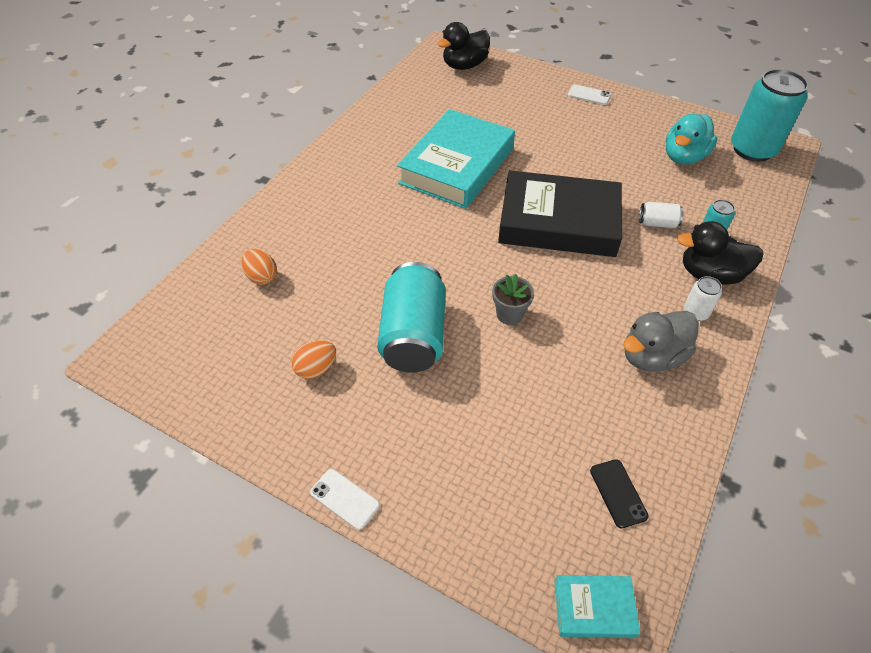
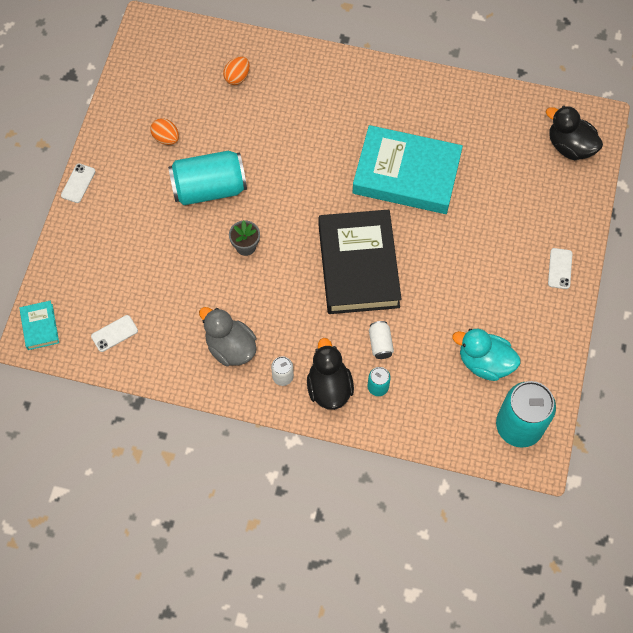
camera: 75 degrees right, 15 degrees up
(618, 493) = (114, 333): black phone -> white phone

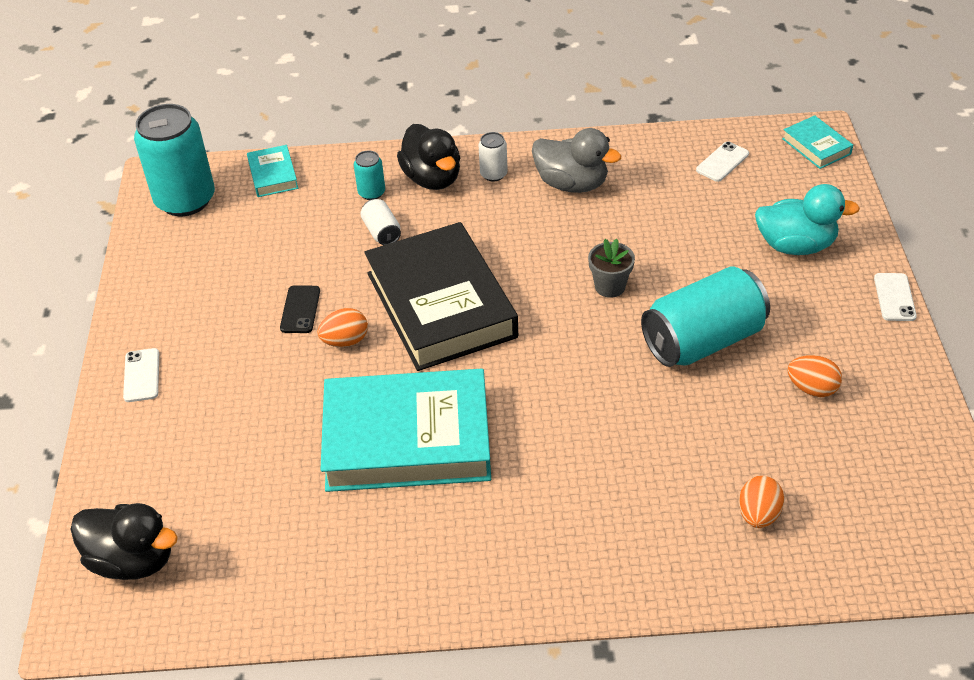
camera: 165 degrees right, 20 degrees down
(427, 256) = (345, 341): none -> orange egg
(448, 432) = (273, 175): none -> turquoise book
(451, 290) = (300, 309): none -> black phone
(484, 362) = (238, 247): turquoise duck -> turquoise duck (795, 245)

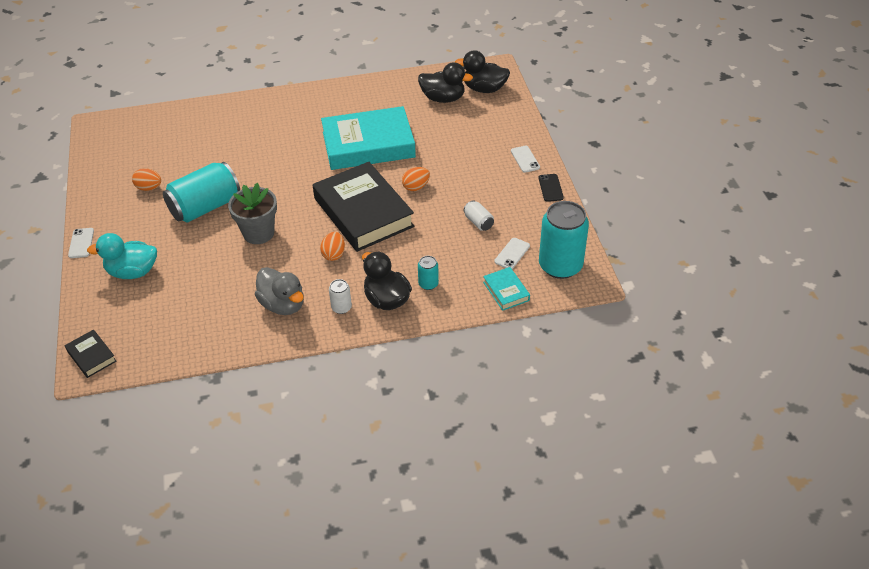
camera: 170 degrees right, 0 degrees up
(228, 543) = (443, 98): none -> black duck
(300, 309) = (449, 201): black phone -> black phone (550, 188)
(382, 232) = (412, 255): white can -> white can (478, 222)
(572, 184) = (283, 305): grey duck -> grey duck turned 150 degrees counterclockwise
(610, 286) = (258, 233): grey flower pot -> grey flower pot, size x1.62
(722, 162) = (168, 334): white phone -> white phone (512, 254)
(758, 514) = (192, 132): orange egg -> orange egg (334, 254)
(816, 146) = (91, 356): turquoise book -> black book

